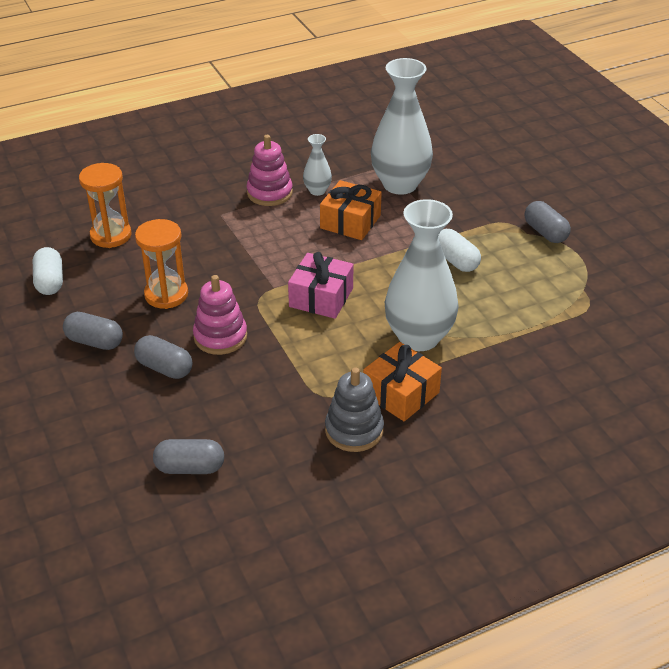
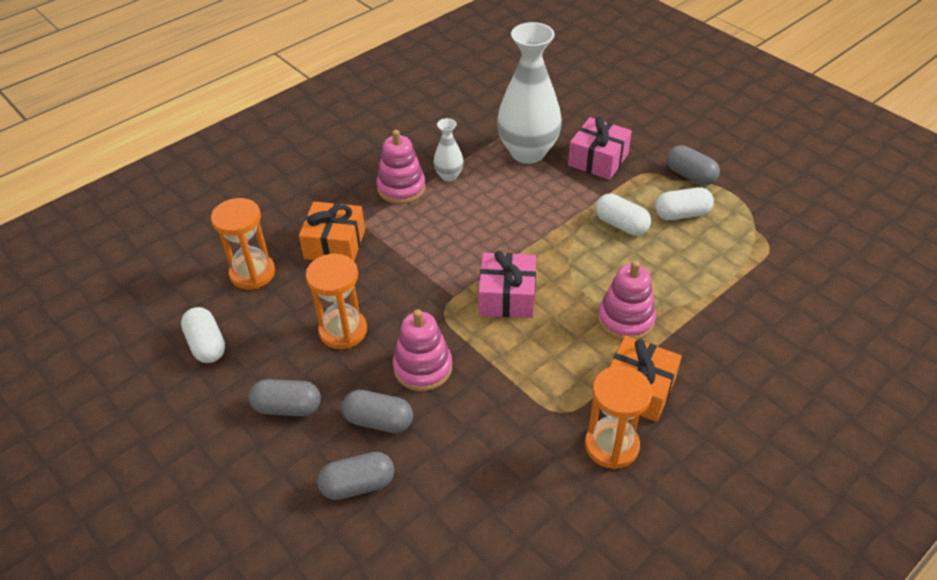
camera: 15 degrees left, 5 degrees up
(190, 468) = (460, 539): grey capsule -> grey capsule (358, 485)
(350, 222) = (498, 204): orange gift -> orange gift (335, 244)
(354, 430) = (611, 445): grey stacking toy -> orange hourglass
(419, 337) = (626, 320): white vase -> pink stacking toy
(463, 203) = (598, 159): none -> pink gift
(518, 263) = (682, 214): none -> white capsule

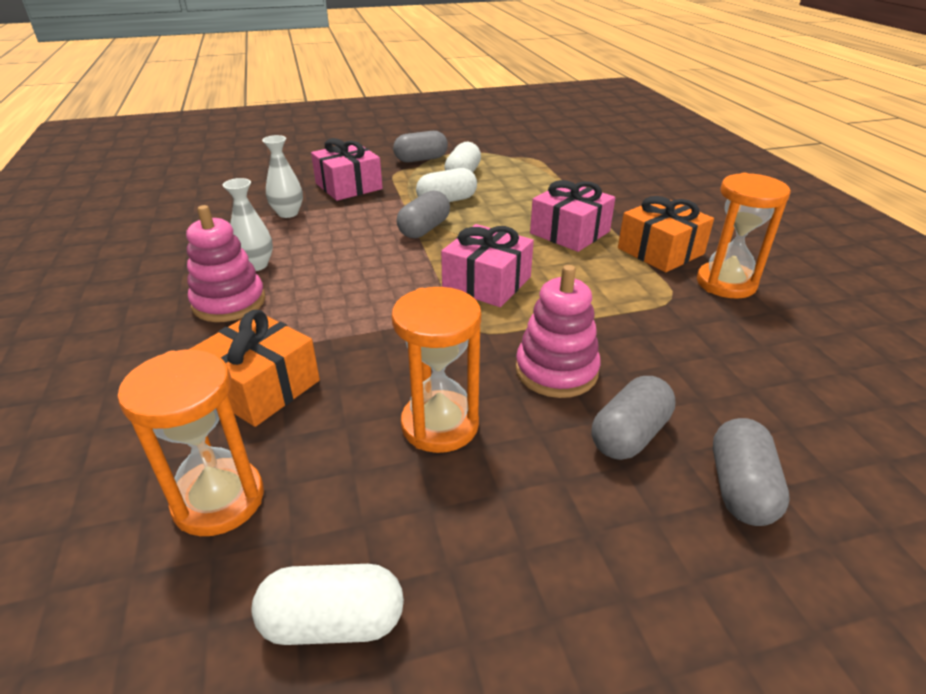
camera: 65 degrees left, 10 degrees down
(287, 407) = (557, 532): grey capsule -> grey capsule (424, 229)
(528, 152) = (288, 213): white vase -> white vase, size x0.47
(626, 320) = (569, 232): pink stacking toy -> pink gift

